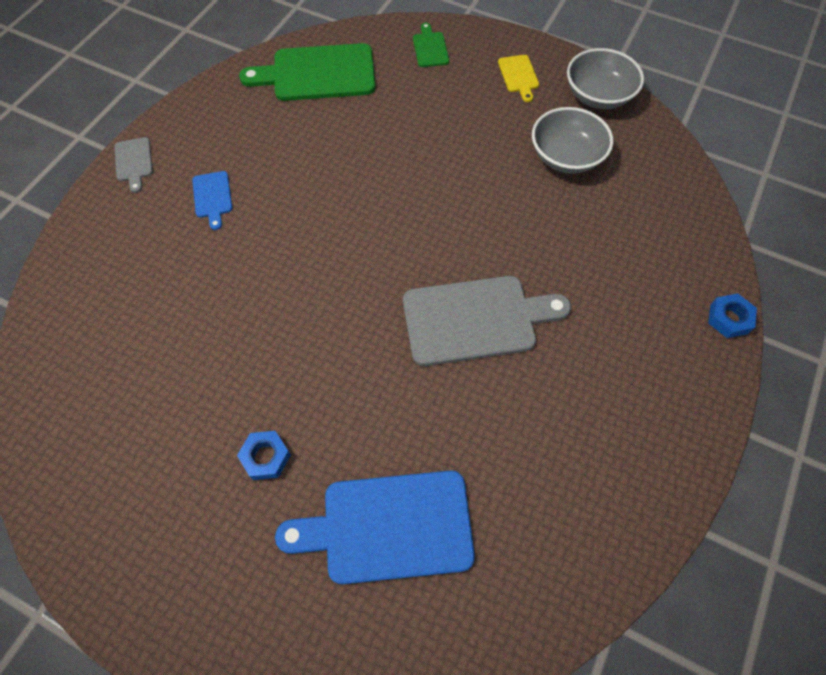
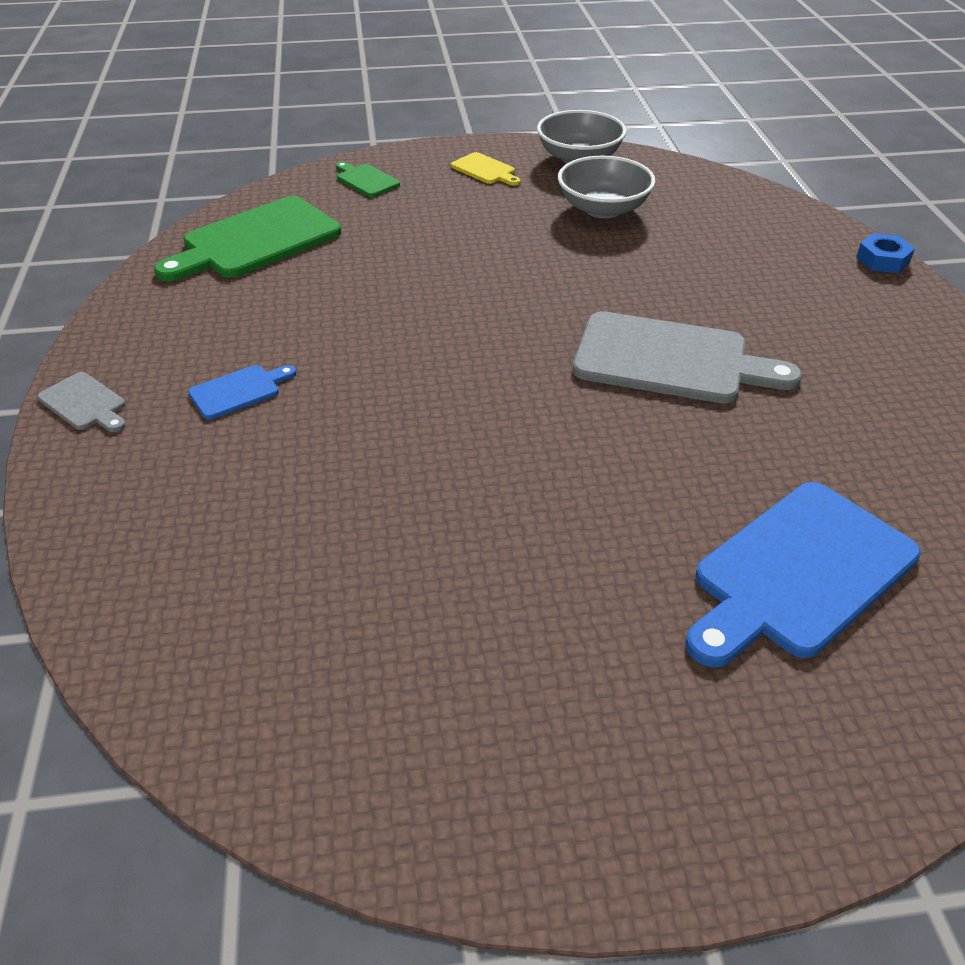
camera: 35 degrees left, 20 degrees down
(212, 197) = (239, 391): blue cutting board -> blue cutting board turned 75 degrees counterclockwise
(266, 457) = (590, 591): blue nut -> none
(476, 319) = (670, 360): grey cutting board -> grey cutting board turned 60 degrees clockwise

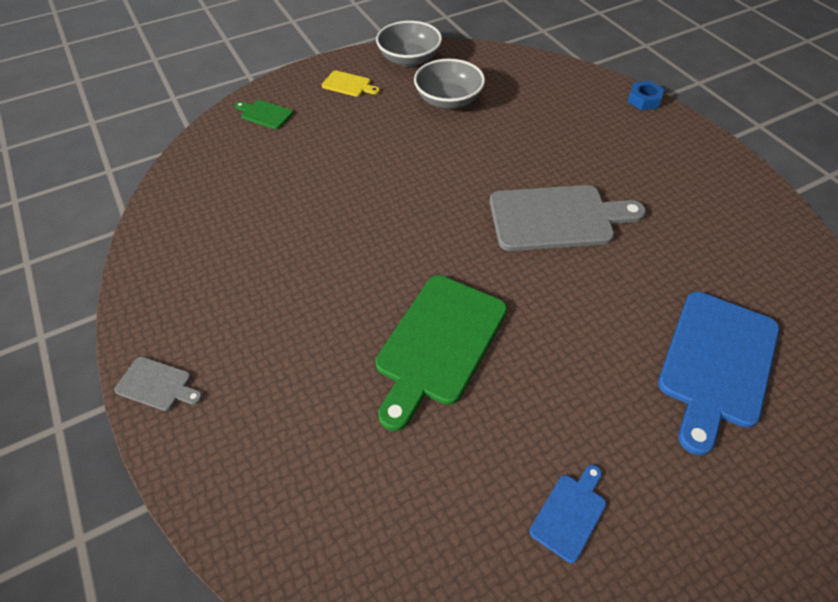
camera: 20 degrees left, 10 degrees up
(239, 391) = (273, 335): blue cutting board -> blue cutting board (570, 513)
(255, 240) = (210, 192): green cutting board -> green cutting board (439, 343)

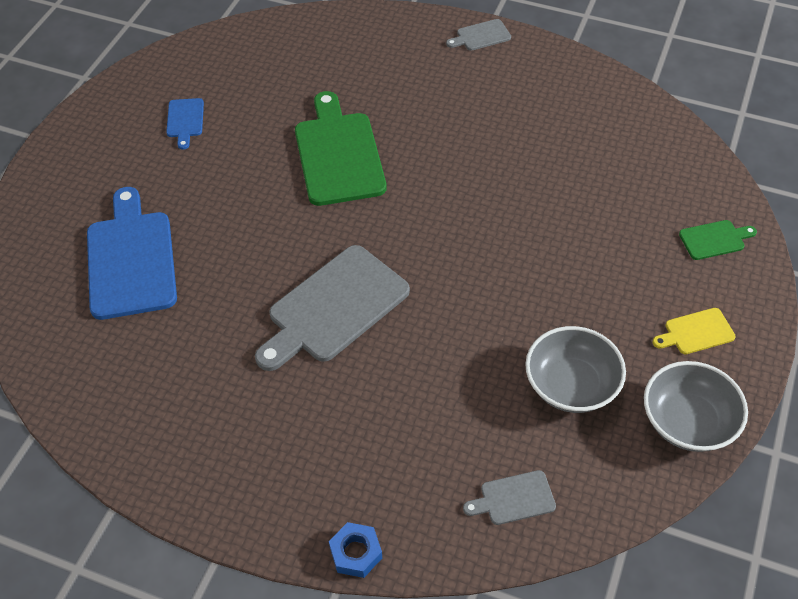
camera: 140 degrees right, 0 degrees up
(536, 78) = (513, 498): none -> grey cutting board

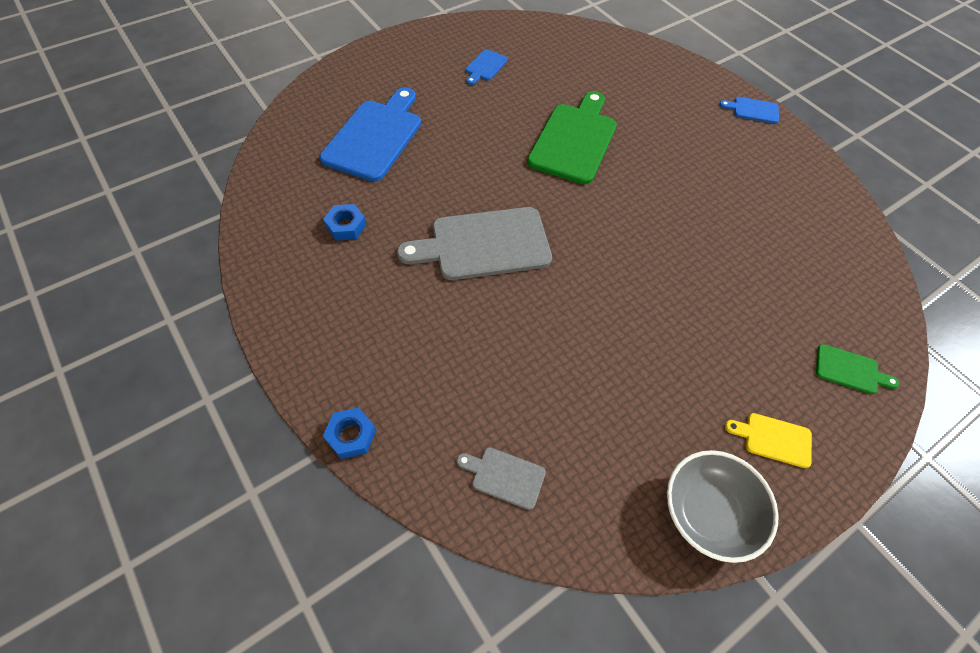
camera: 30 degrees right, 5 degrees up
(182, 368) = (346, 226): none -> blue nut
(481, 36) = (753, 110): grey cutting board -> blue cutting board
(571, 385) = (625, 414): grey bowl -> none

